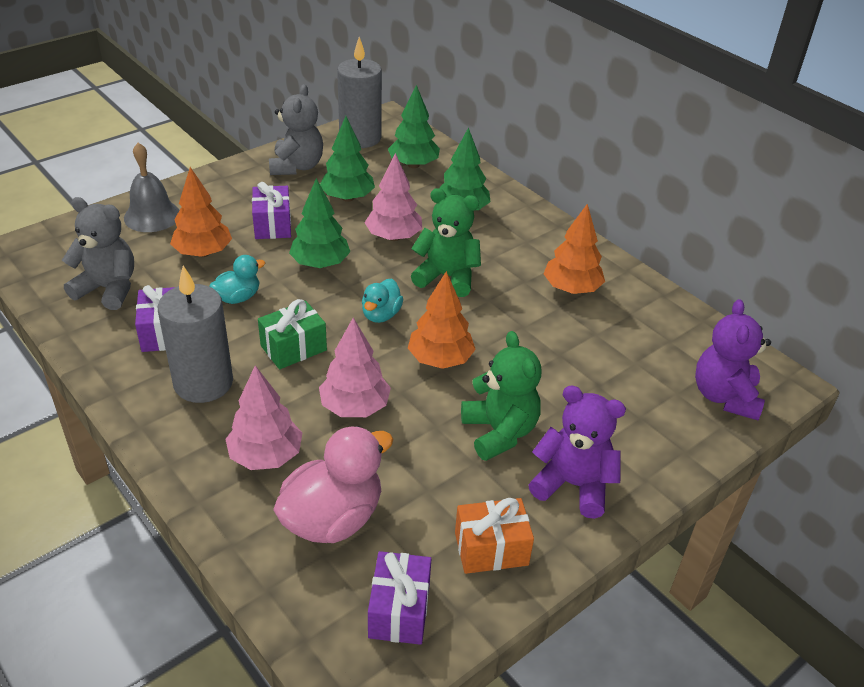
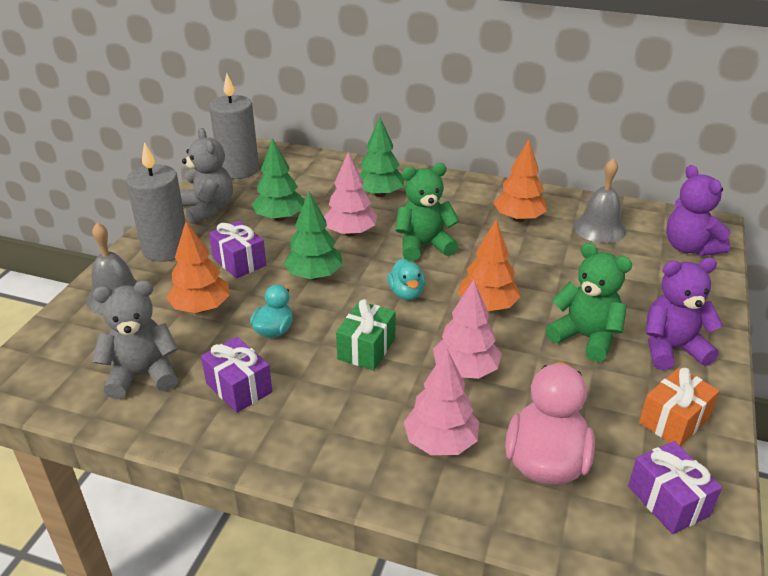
camera: 30 degrees left, 5 degrees down
(203, 383) = (322, 411): grey candle -> grey candle (166, 249)
(413, 165) = (305, 175): green tree -> none
(646, 334) = (599, 228): none -> grey bell

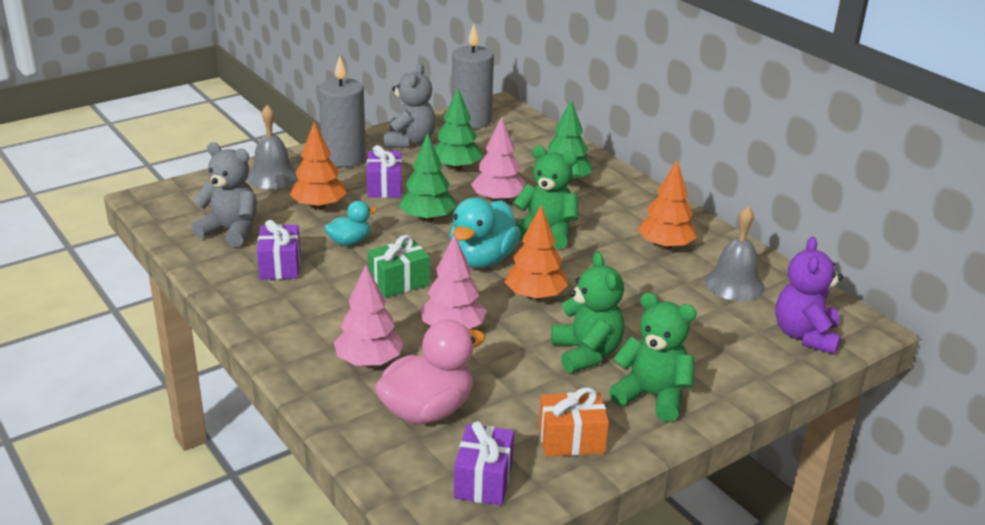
camera: 35 degrees right, 5 degrees down
(406, 293) = (482, 260): turquoise duck -> turquoise duck, size x1.79
(671, 349) = (652, 396): purple teddy bear -> green teddy bear

